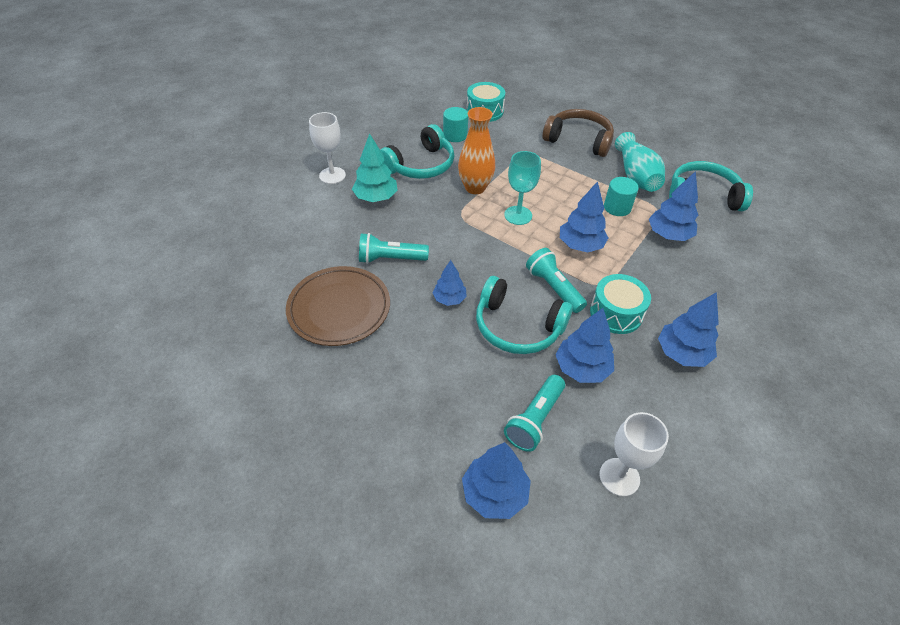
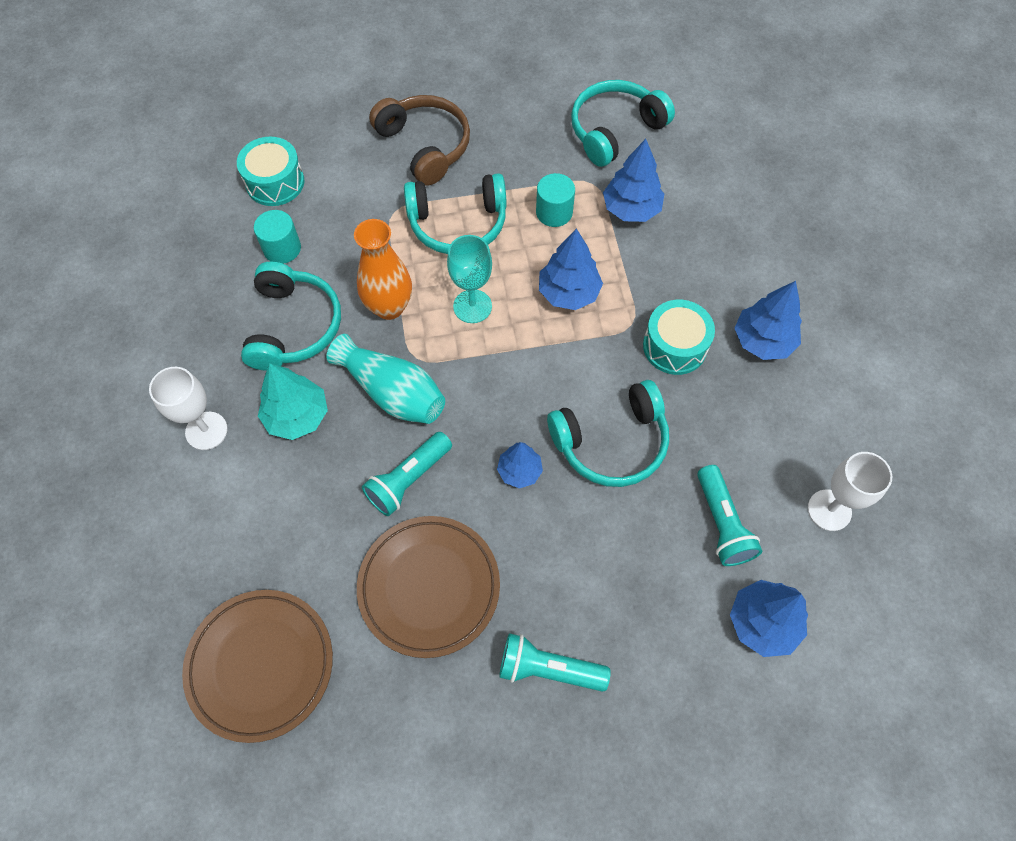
camera: 45 degrees left, 15 degrees up
(230, 274) = (261, 665): none -> brown plate
(553, 288) = (596, 367): turquoise flashlight -> turquoise flashlight (548, 669)
(555, 179) = (458, 224): none -> turquoise headphones
(579, 140) = (425, 145): brown headphones -> brown headphones turned 75 degrees clockwise
(581, 368) = (705, 434): blue tree -> none
(636, 176) = (531, 153): turquoise vase -> turquoise vase (392, 392)

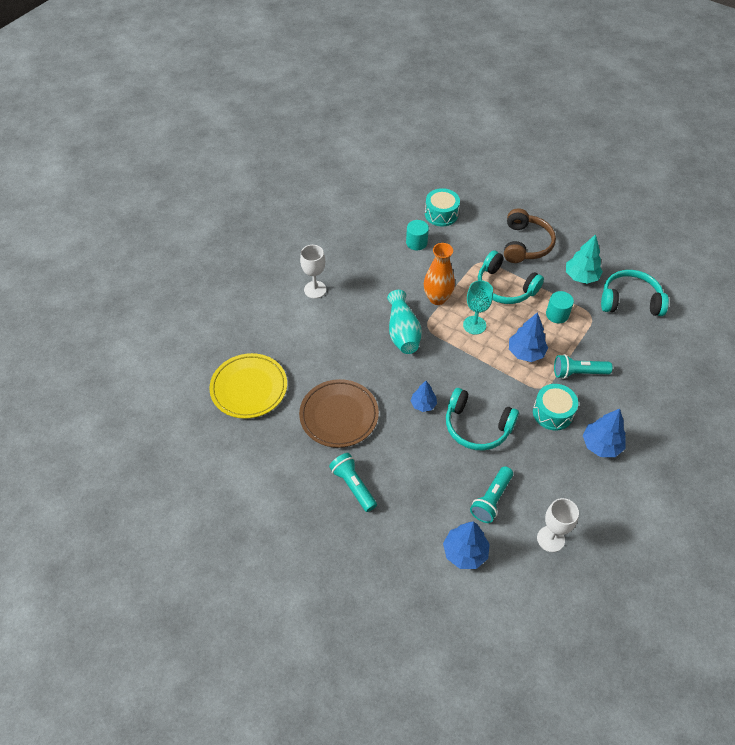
camera: 45 degrees right, 10 degrees down
(261, 665) = (249, 388): brown plate -> yellow plate
(294, 326) = (389, 276): turquoise headphones -> none
(297, 416) = (355, 311): turquoise tree -> turquoise tree (581, 276)
(408, 479) = (373, 370): turquoise flashlight -> turquoise flashlight (578, 373)
(631, 209) = (598, 340): blue tree -> none

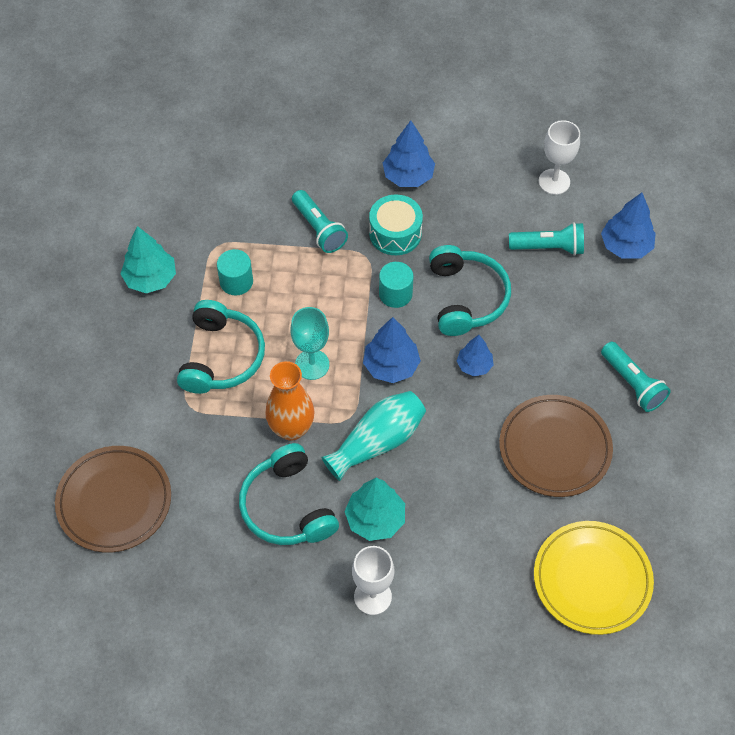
camera: 120 degrees left, 5 degrees up
(353, 486) = (632, 383): turquoise flashlight -> turquoise flashlight turned 60 degrees counterclockwise
(356, 310) = (375, 519): none -> turquoise tree
(416, 242) = (196, 506): turquoise cylinder -> turquoise cylinder (395, 294)
(441, 214) = (114, 501): turquoise drum -> brown plate
(525, 244) = (121, 364): brown headphones -> none
(526, 352) = (322, 291): blue tree -> blue tree (391, 366)
(630, 300) = (164, 214): turquoise headphones -> turquoise headphones (287, 507)

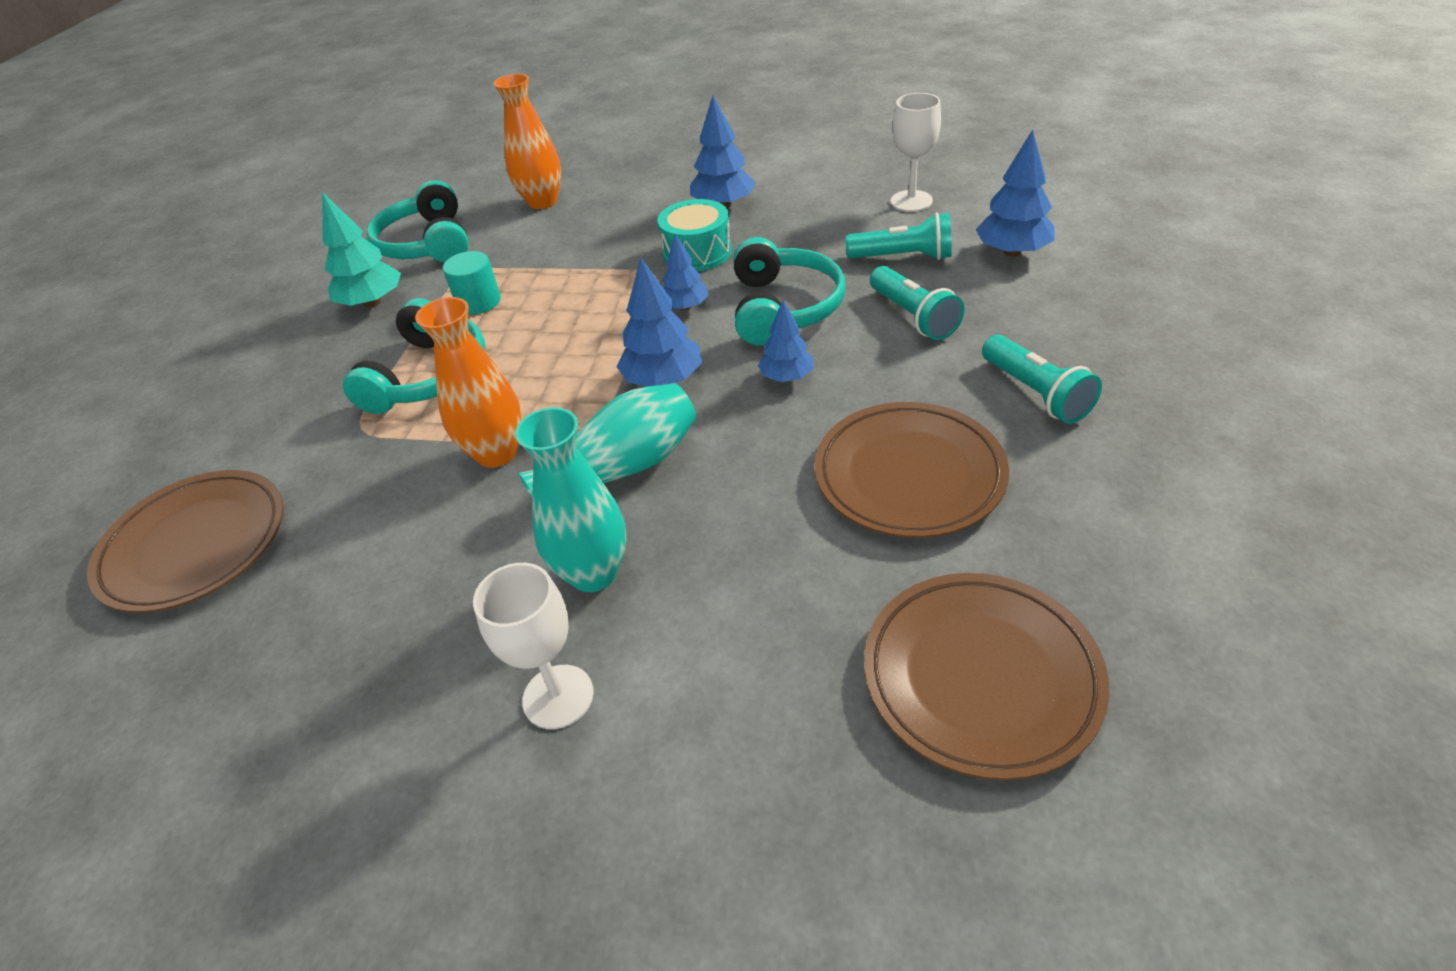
camera: 10 degrees right, 15 degrees down
(256, 161) = (542, 202): none -> orange vase
(287, 507) = (454, 554): turquoise headphones -> turquoise headphones (427, 244)
(312, 364) = (550, 381): turquoise goblet -> none
(319, 229) = (600, 252): turquoise flashlight -> turquoise flashlight (913, 316)
(375, 519) = (593, 573): turquoise tree -> turquoise vase
(395, 294) = (685, 307): turquoise cylinder -> blue tree
(592, 579) = (980, 676): yellow plate -> brown plate

